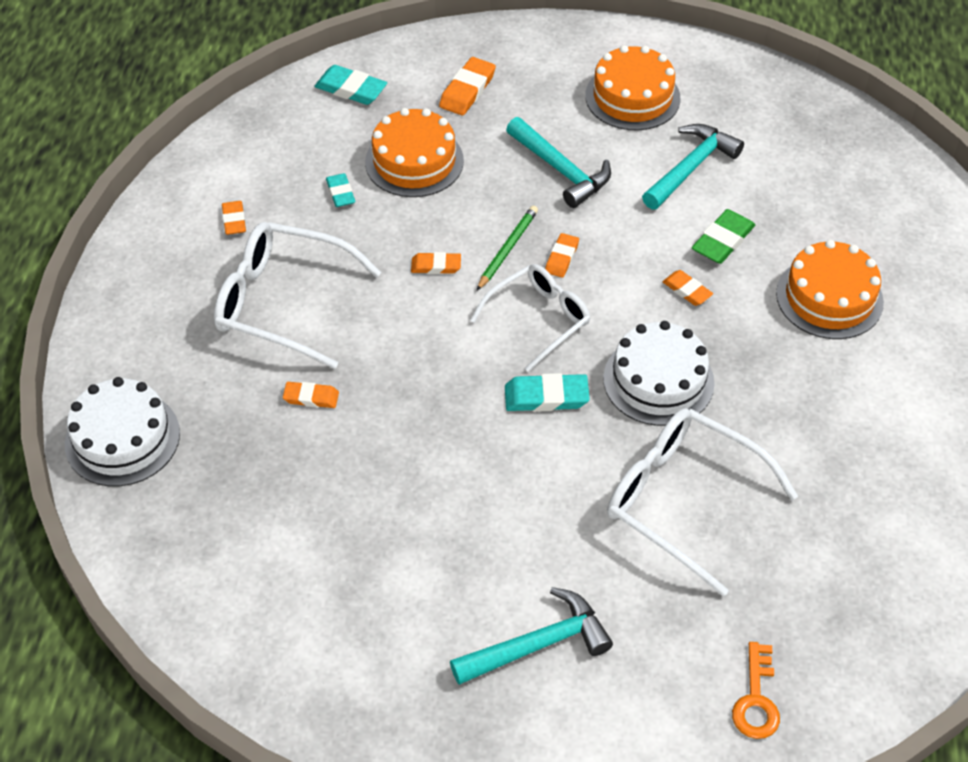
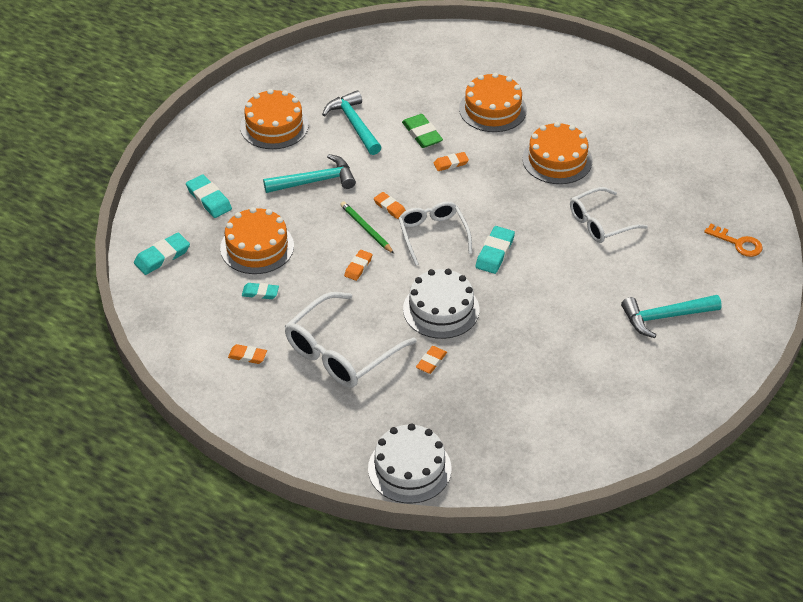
camera: 65 degrees left, 5 degrees down
(467, 90) = (209, 199): orange eraser -> turquoise eraser
(537, 645) = (665, 317): turquoise hammer -> turquoise hammer turned 105 degrees counterclockwise
(658, 380) = (511, 201): white cake -> white cake (441, 309)
(682, 500) = (600, 223): white glasses -> white glasses, size x0.66
(779, 406) = (557, 160): none -> orange cake

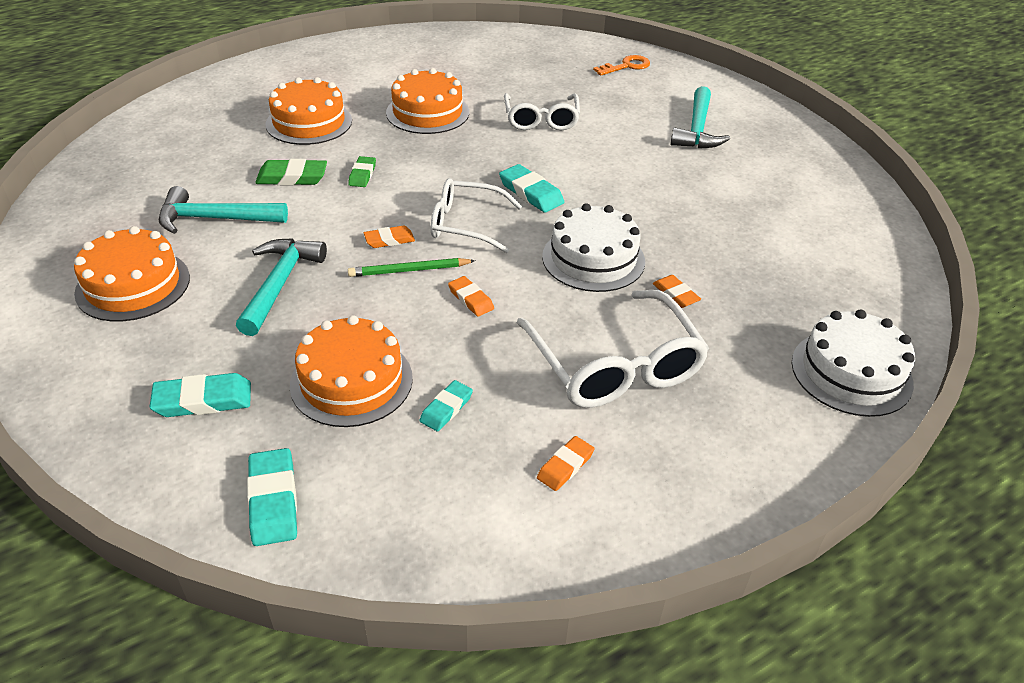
camera: 65 degrees left, 5 degrees down
(451, 163) = (362, 174): orange eraser -> green eraser

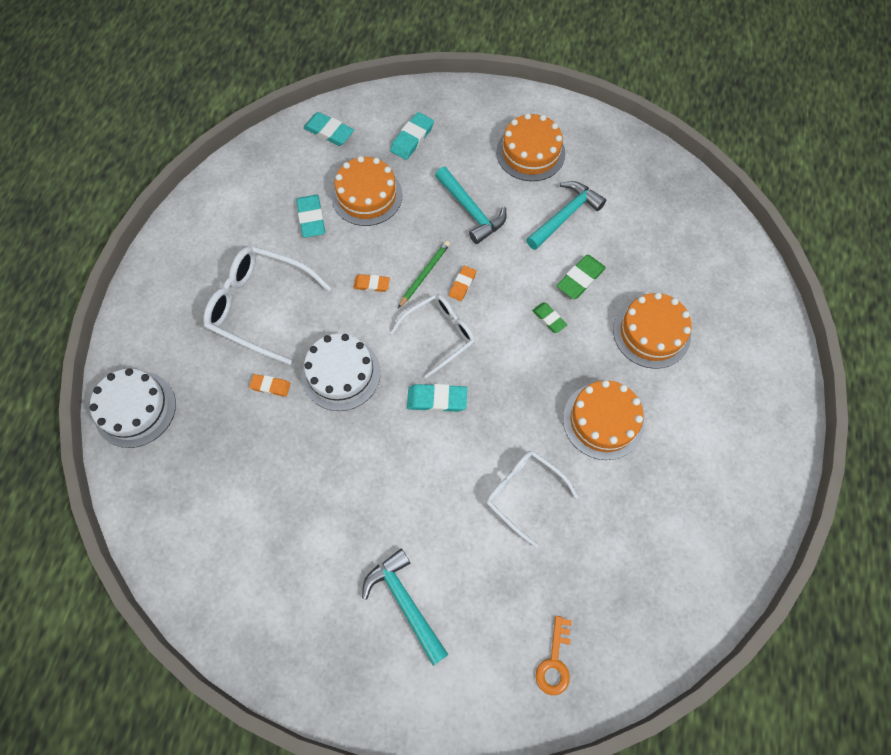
camera: 135 degrees right, 25 degrees up
(446, 408) = (311, 218): turquoise eraser -> turquoise eraser, size x1.56
(565, 466) = (233, 235): orange eraser -> none

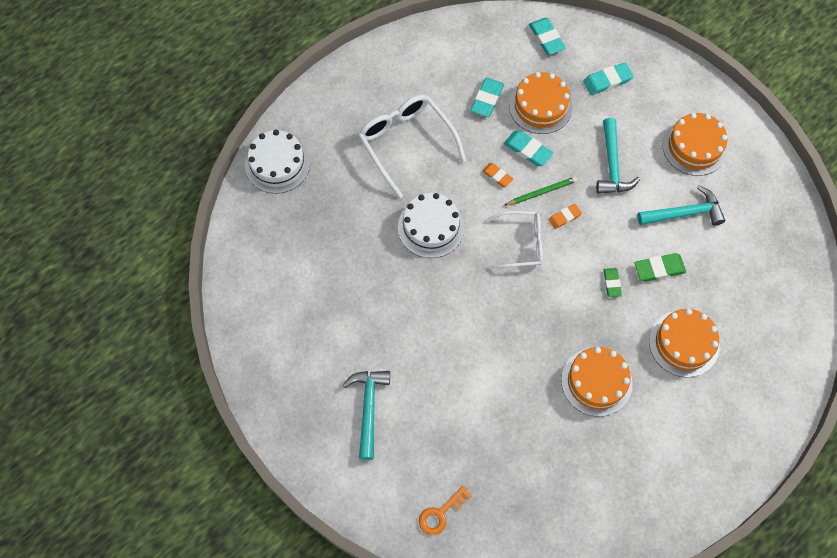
camera: 35 degrees right, 0 degrees up
(270, 386) = (376, 205): orange eraser -> none
(437, 399) = (486, 288): turquoise eraser -> turquoise eraser (528, 150)
(523, 493) = (500, 392): white glasses -> none

